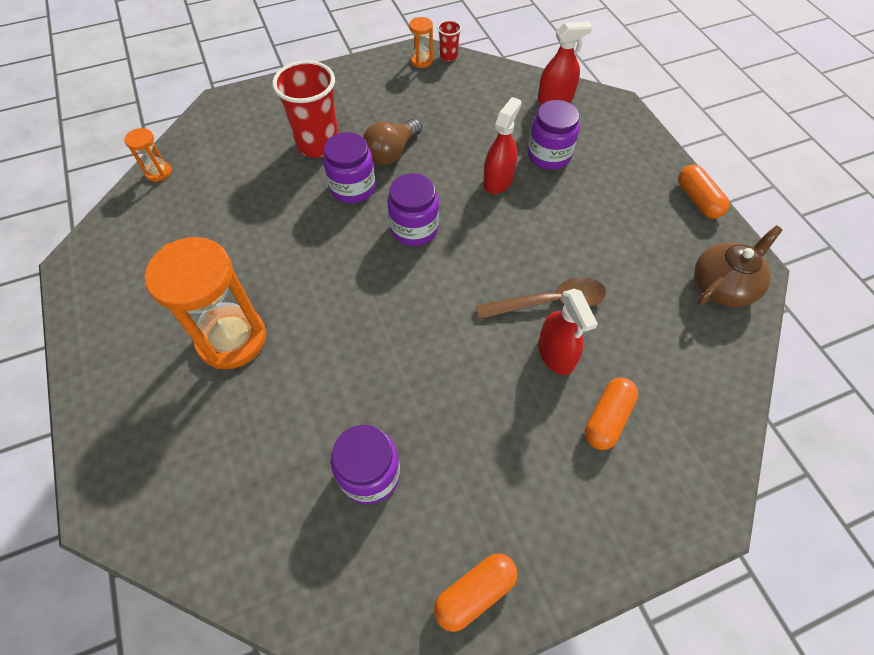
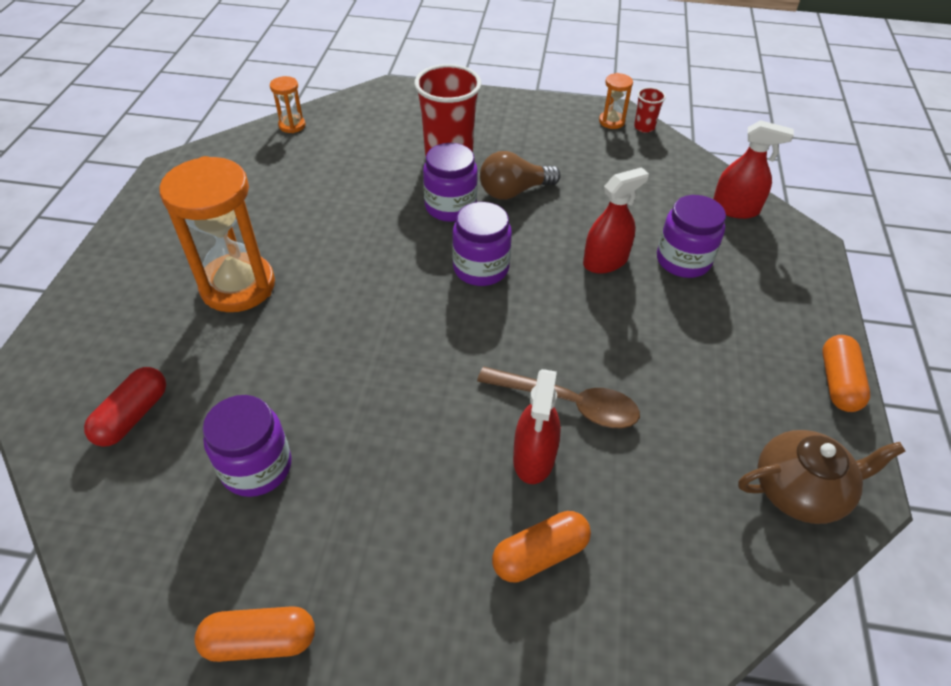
camera: 30 degrees right, 10 degrees down
(235, 493) = (133, 416): none -> red capsule

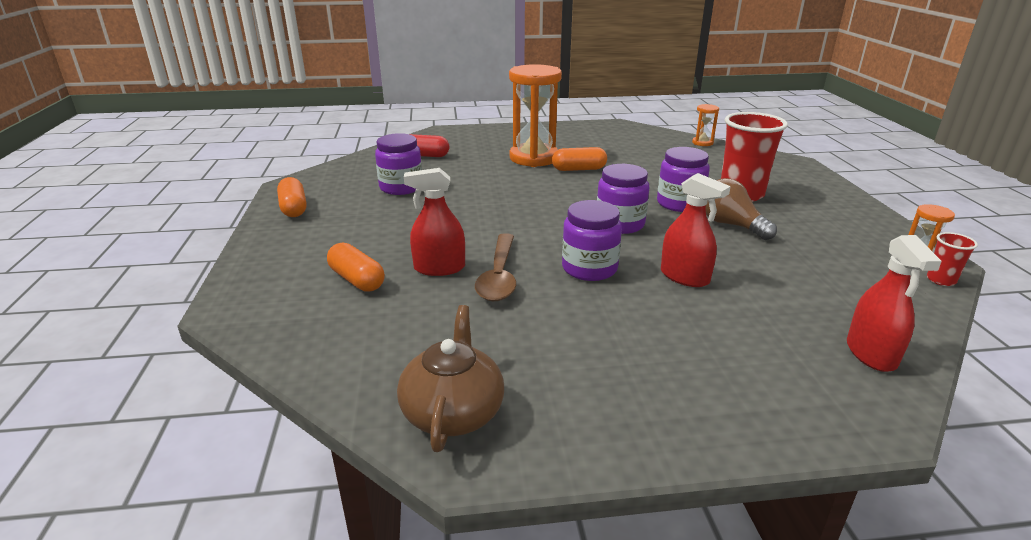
camera: 75 degrees right, 20 degrees down
(683, 260) = (733, 321): purple jar -> purple jar (589, 268)
(800, 490) = (453, 412): brown teapot -> brown teapot turned 150 degrees counterclockwise
(838, 382) = (626, 445): orange capsule -> orange capsule (579, 169)

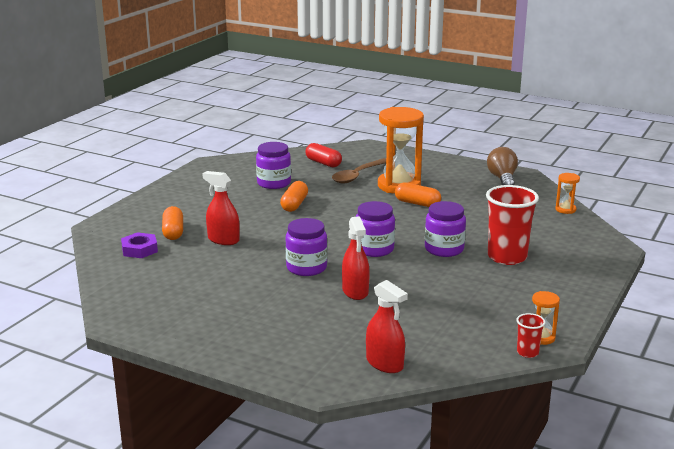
camera: 35 degrees right, 5 degrees down
(294, 208) = (193, 179): orange capsule -> orange capsule (294, 205)
(341, 321) = (139, 249): none -> purple nut
(453, 412) = (135, 304): brown teapot -> none
(499, 276) = (248, 254): brown spoon -> brown spoon (357, 176)
(731, 225) = (452, 274): brown light bulb -> brown light bulb (502, 179)
(871, 354) = (384, 363): red spray bottle -> red spray bottle turned 75 degrees counterclockwise

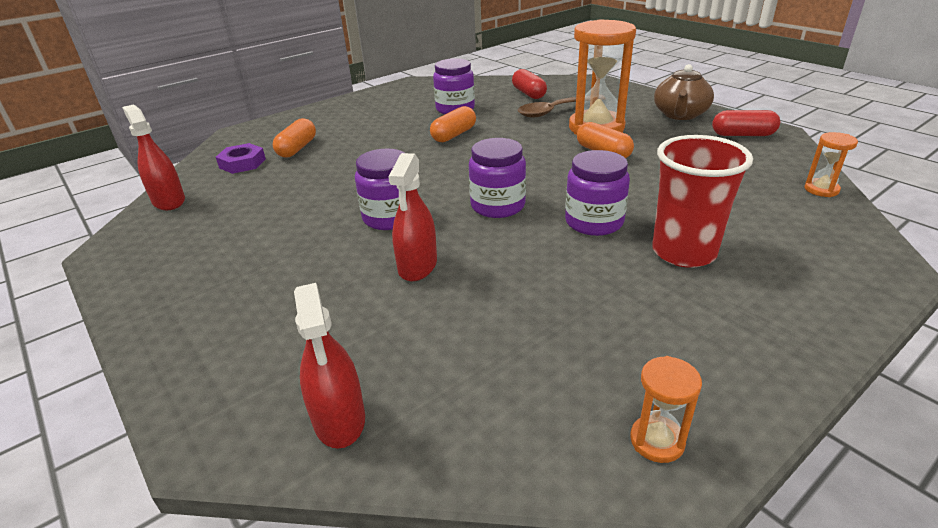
camera: 25 degrees right, 10 degrees up
(223, 240) = (336, 165): red spray bottle -> red spray bottle (169, 201)
(452, 168) = (680, 115): none -> brown teapot
(502, 179) = (743, 135): brown light bulb -> red capsule
(527, 352) = (607, 473): red cup -> none

